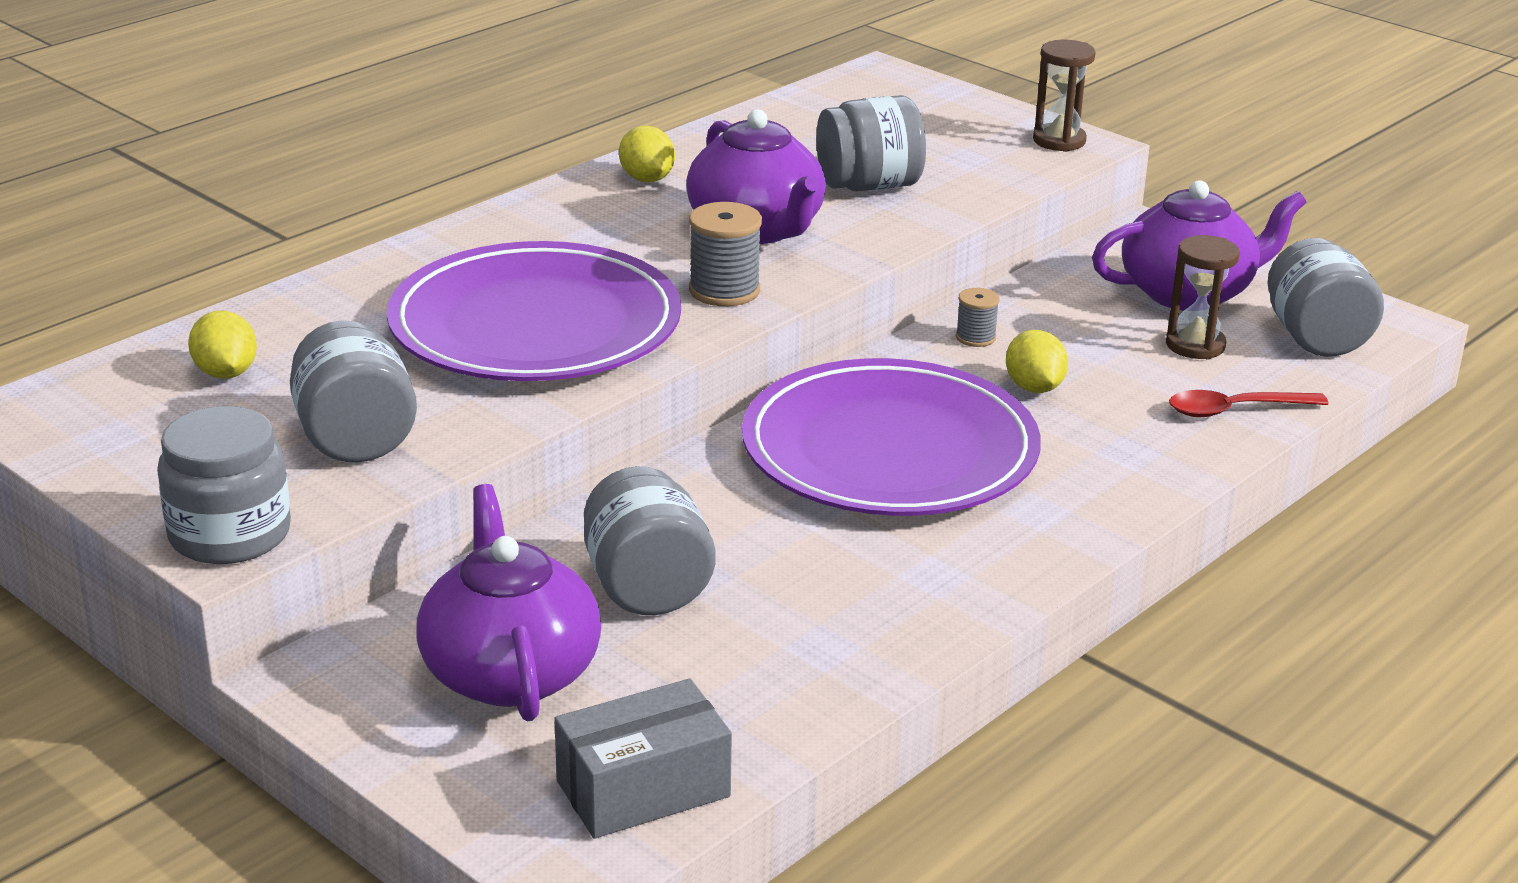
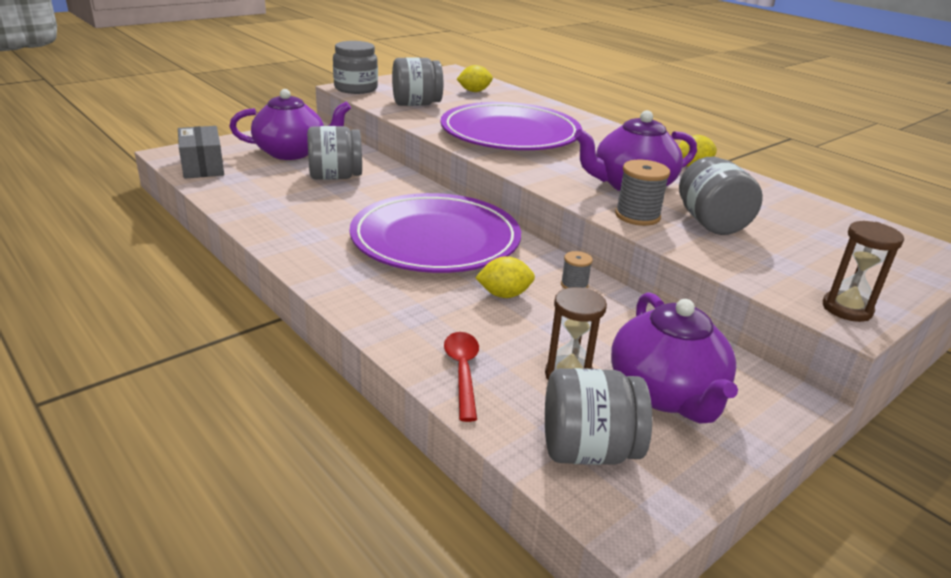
camera: 95 degrees right, 0 degrees up
(724, 290) = (549, 171): grey spool -> grey spool (637, 216)

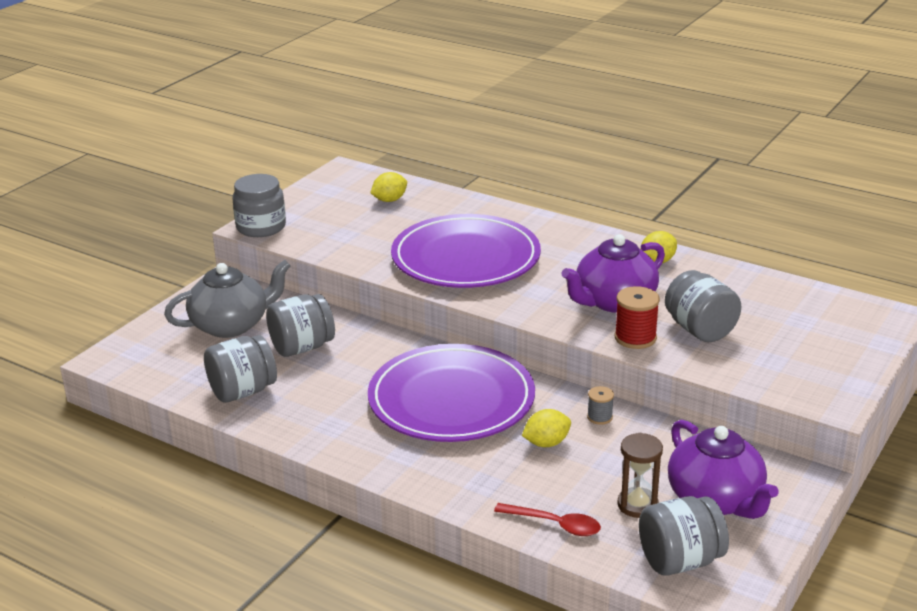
camera: 15 degrees left, 0 degrees up
(202, 166) = (153, 368): grey box -> none
(292, 152) = (231, 325): purple teapot -> grey teapot
(416, 104) = (343, 237): grey jar -> grey jar (242, 391)
(462, 372) = (555, 524): red spoon -> red spoon turned 135 degrees clockwise
(637, 216) = (635, 338): grey spool -> red spool
(847, 309) = (831, 394): brown hourglass -> none

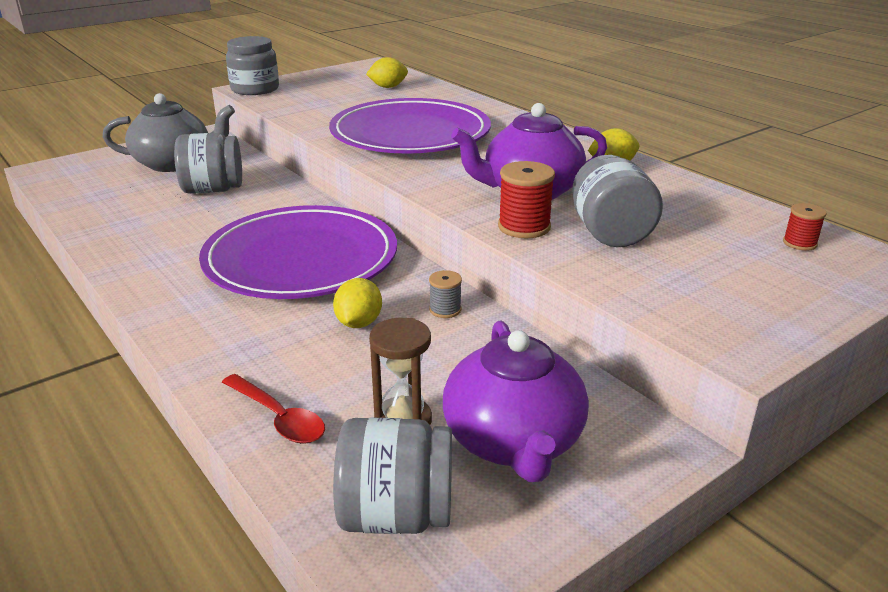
camera: 20 degrees right, 0 degrees up
(242, 391) = (118, 213): grey jar -> none
(546, 443) = (359, 323): yellow lemon -> yellow lemon turned 75 degrees counterclockwise
(830, 310) = (799, 243): none -> red spool

